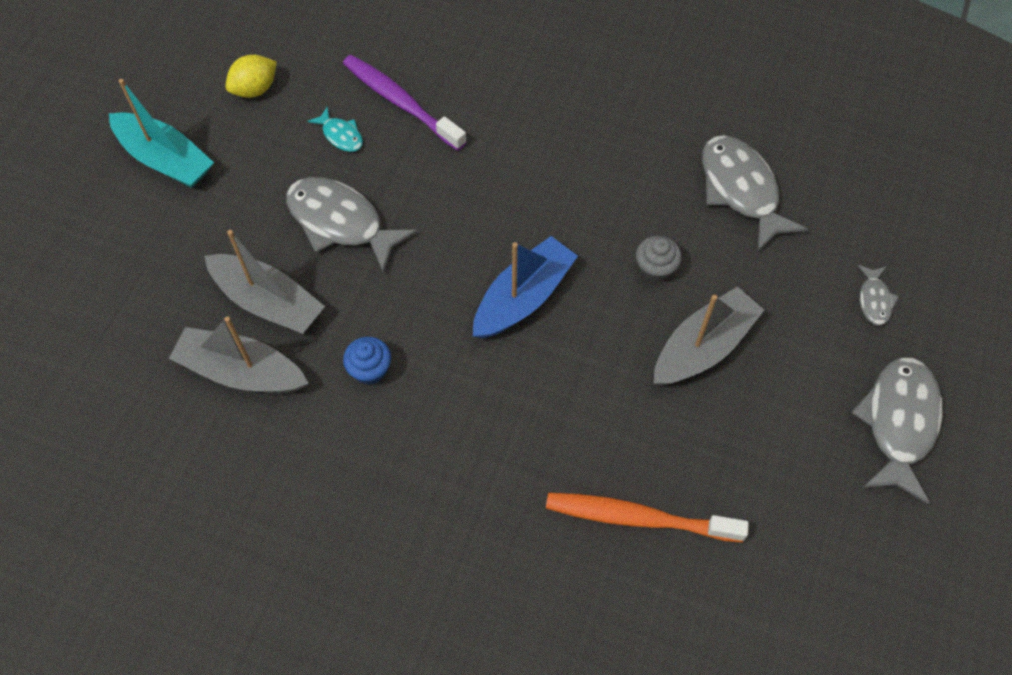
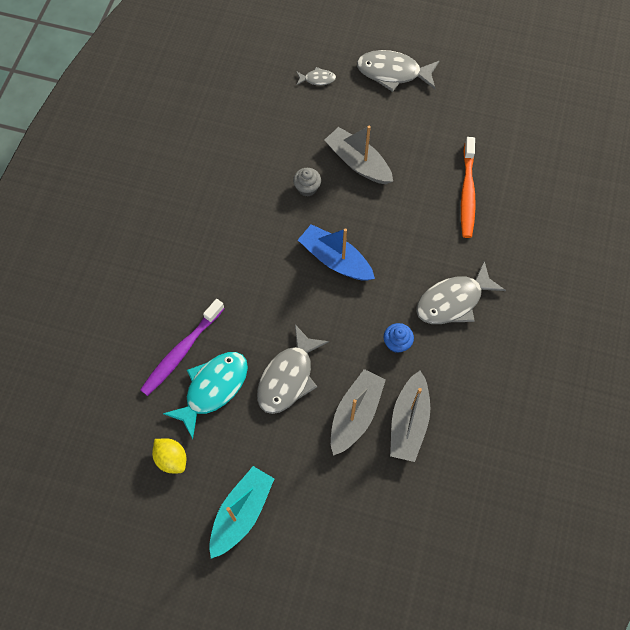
camera: 95 degrees left, 5 degrees up
(341, 135) = (213, 389): turquoise fish -> turquoise fish, size x2.06
(741, 190) = (245, 143): grey fish -> grey fish (453, 301)

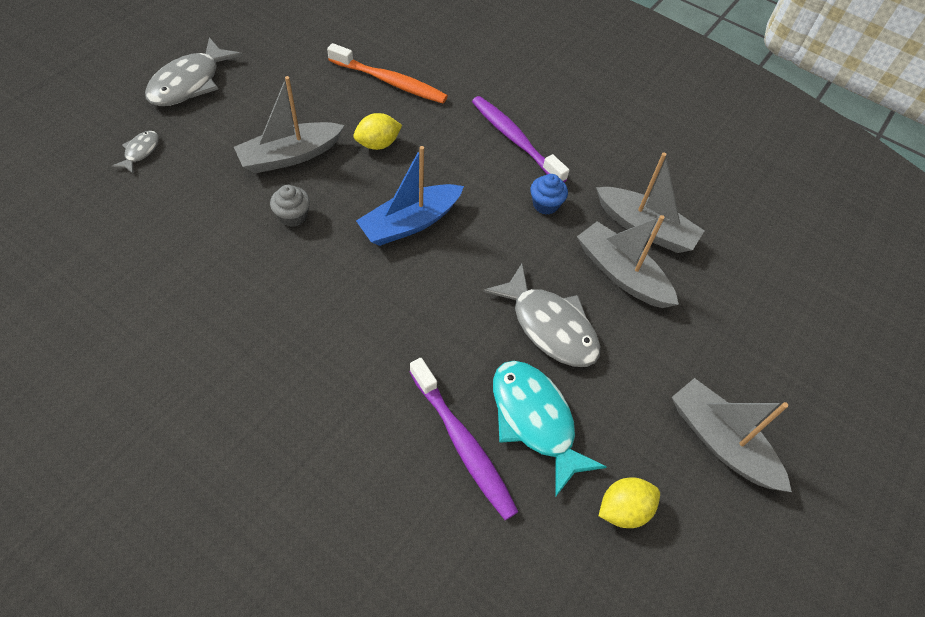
camera: 75 degrees left, 10 degrees down
(241, 513) = (721, 441): turquoise boat -> grey boat
(398, 211) = (378, 144): none -> yellow lemon
(453, 301) = (515, 140): grey fish -> purple toothbrush

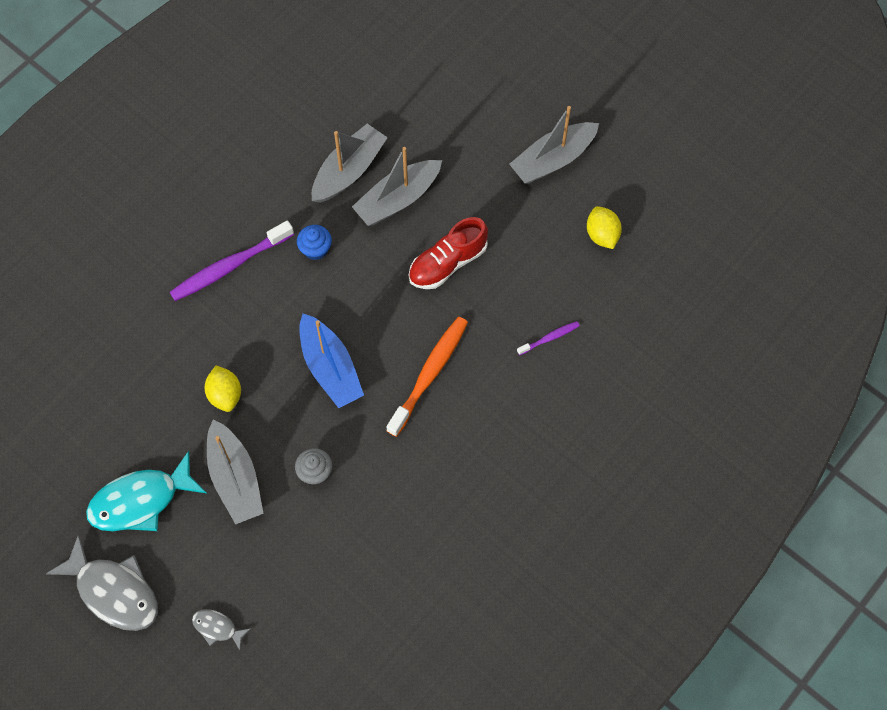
camera: 80 degrees left, 10 degrees up
(390, 81) = (132, 381): orange toothbrush -> orange toothbrush (429, 374)
(463, 444) = (549, 338): purple toothbrush -> purple toothbrush, size x0.49
(535, 420) = (531, 285): turquoise fish -> turquoise fish (141, 501)
(549, 326) = (447, 263): grey fish -> red shoe

